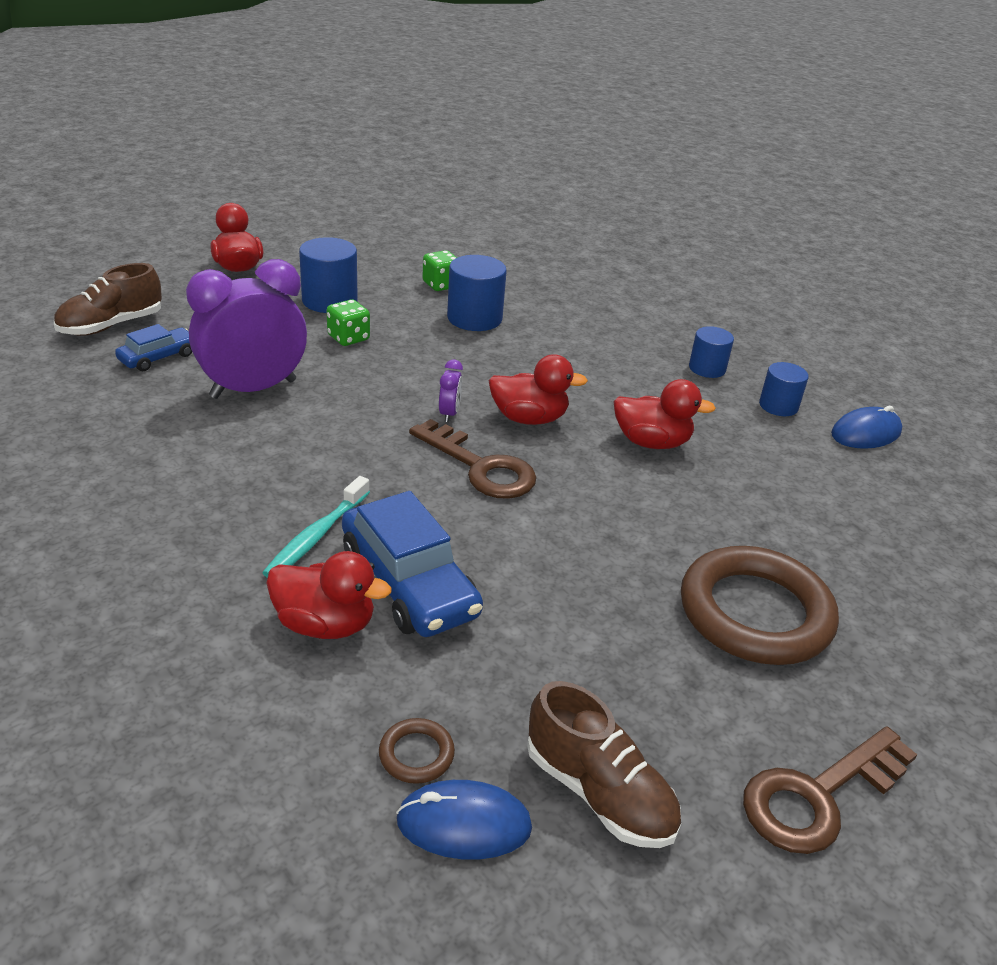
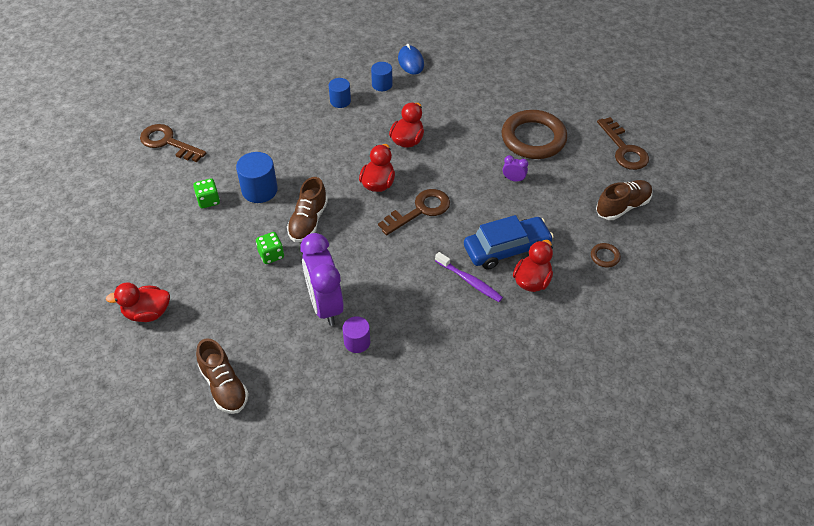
camera: 75 degrees left, 15 degrees up
(158, 357) = (275, 356): blue car -> none
(178, 422) = (357, 342): none -> purple cylinder
(316, 536) = (469, 281): turquoise toothbrush -> purple toothbrush
(329, 301) = (217, 261): blue cylinder -> none
(423, 361) = (308, 221): none -> brown shoe
(449, 414) = (368, 216): purple clock -> purple clock (513, 179)
(464, 824) = (636, 246): blue mouse -> none
(538, 249) = (168, 142): none -> brown key

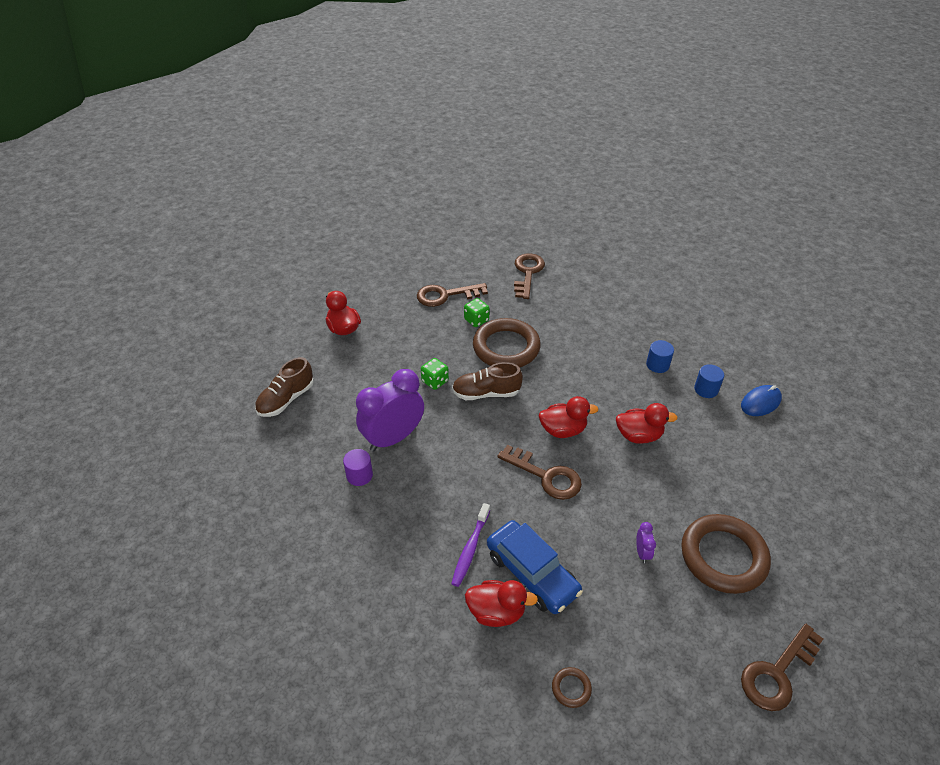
camera: 70 degrees right, 5 degrees down
(155, 214) = (445, 295): none -> brown key
(259, 190) = (506, 347): blue cylinder -> brown ring
(622, 207) = (668, 693): brown shoe -> none

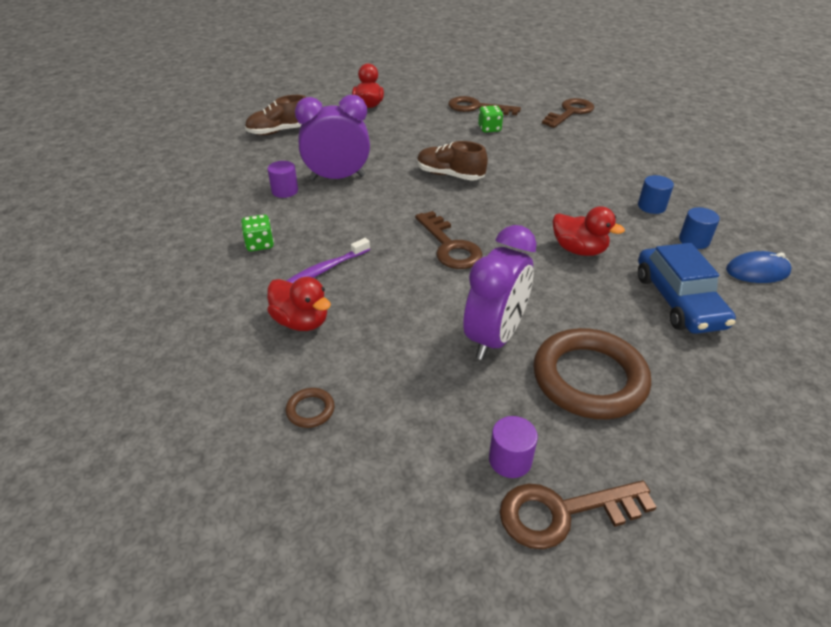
camera: 30 degrees right, 5 degrees down
(435, 381) = (411, 155): green dice -> green dice (260, 244)
(506, 347) = (500, 152): brown ring -> none
(532, 573) = (364, 308): blue car -> blue car (678, 301)
(563, 430) = (500, 221): red duck -> none
(642, 552) = (494, 338): purple clock -> purple clock, size x2.48
(723, 652) = (510, 460): none -> purple cylinder

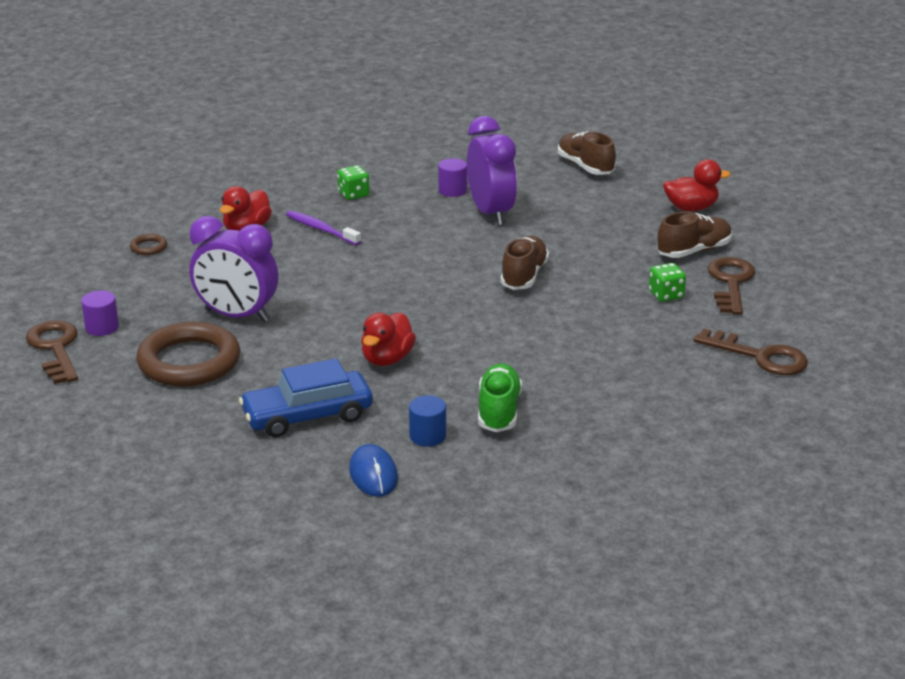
camera: 80 degrees right, 10 degrees down
(431, 112) = (694, 251): none -> brown shoe
(450, 246) = (374, 286): brown key -> none
(651, 206) = (499, 411): blue cylinder -> green shoe

